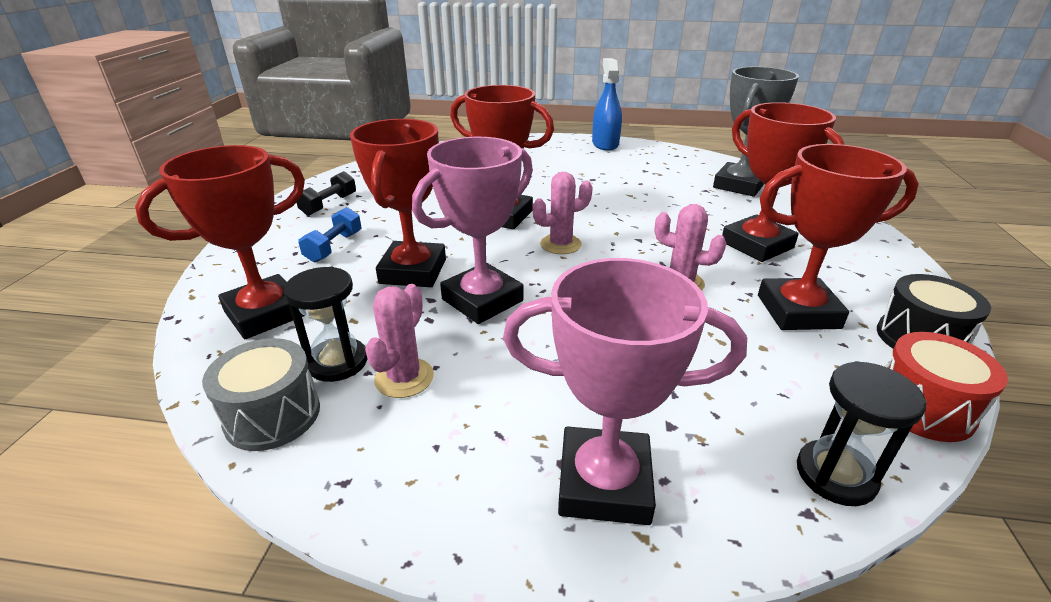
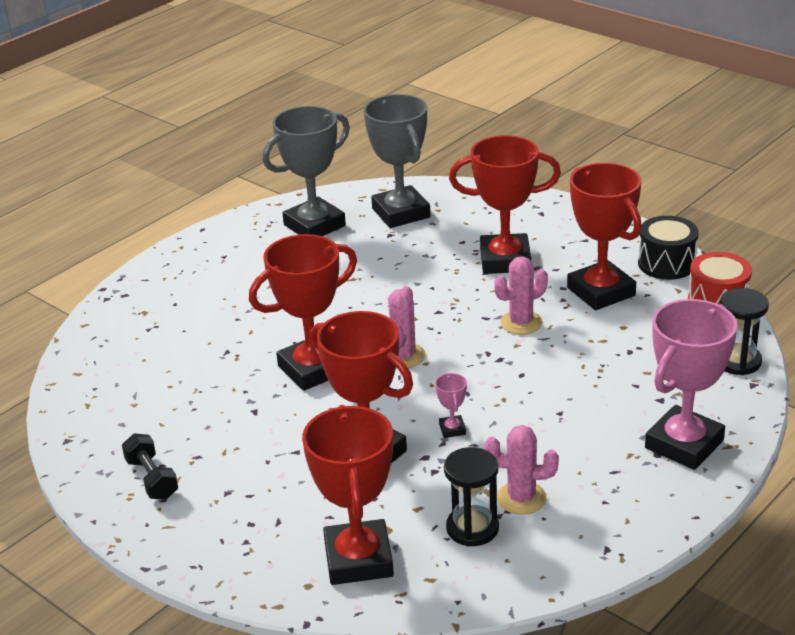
camera: 55 degrees left, 0 degrees up
(272, 415) = (512, 572): grey drum -> none
(334, 247) = (265, 494): blue dumbbell -> none
(404, 378) = (521, 498): pink cactus -> pink cactus turned 45 degrees counterclockwise
(482, 300) = (452, 429): pink trophy -> pink trophy, size x0.41
(605, 144) = (214, 239): blue spray bottle -> none
(670, 164) = (314, 225): none -> grey trophy
(798, 312) = (601, 292): red trophy -> red trophy turned 60 degrees counterclockwise

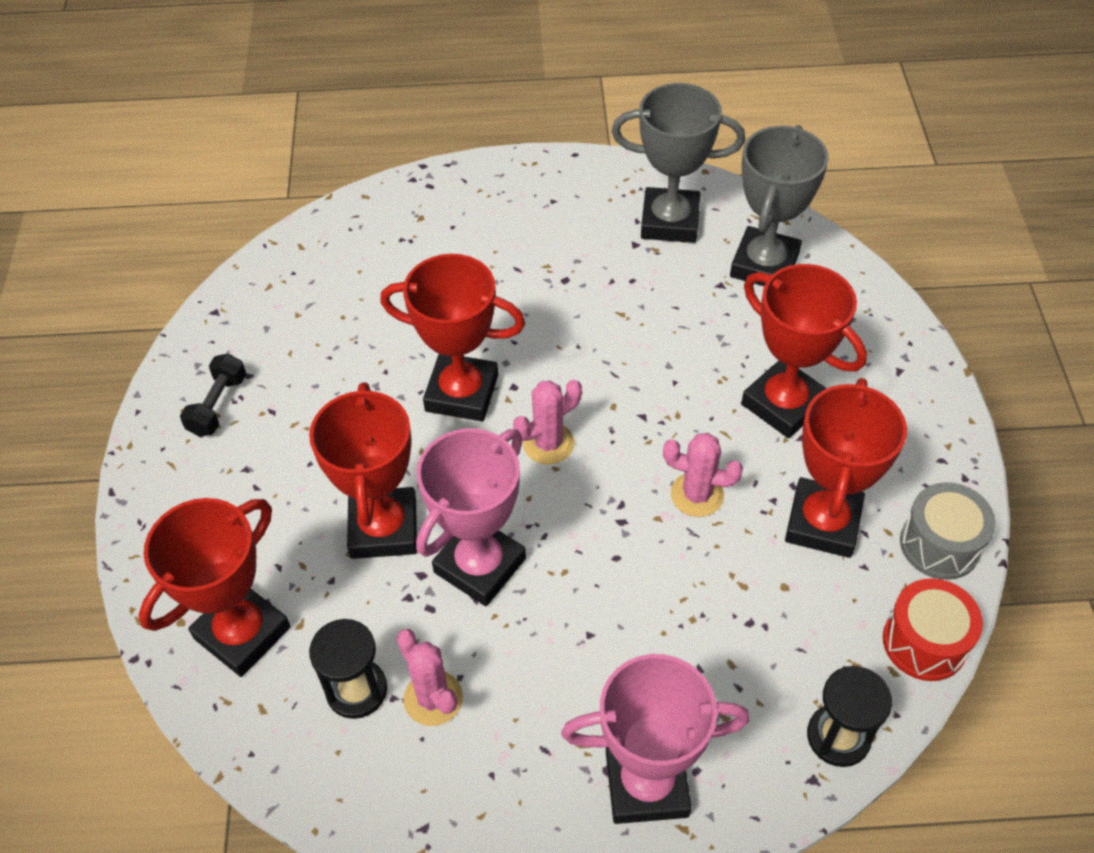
camera: 45 degrees right, 20 degrees up
(452, 429) = (479, 565): pink trophy -> pink trophy, size x2.46
(666, 264) = (939, 544): black drum -> grey drum

